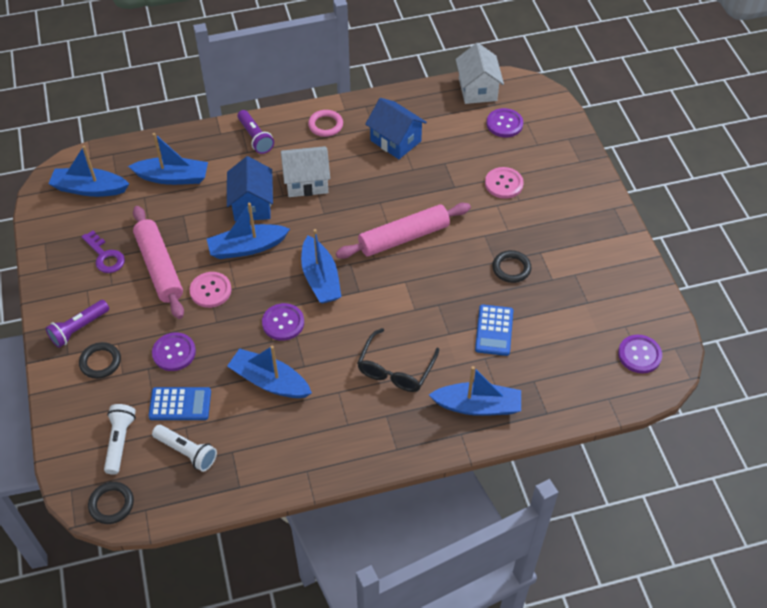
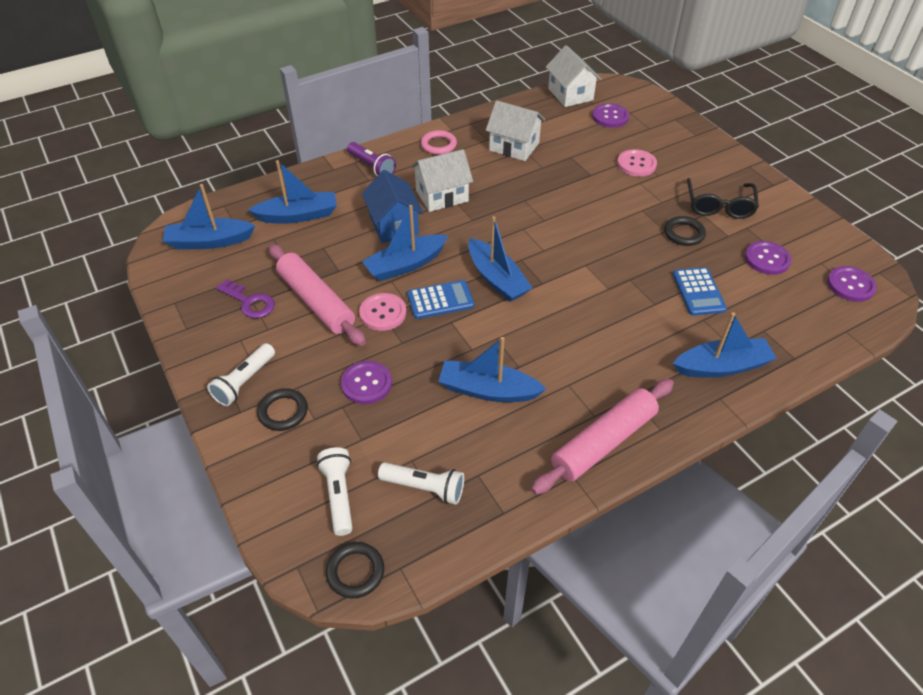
camera: 15 degrees left, 5 degrees down
(79, 329) = (244, 381): purple flashlight -> white flashlight
(180, 404) = (395, 437): blue calculator -> blue calculator (440, 300)
(283, 323) = (476, 328): purple button -> purple button (767, 259)
(395, 141) = (514, 146): blue house -> white house
(395, 369) = (618, 349): black glasses -> black glasses (719, 206)
(404, 238) = (564, 226): pink rolling pin -> pink rolling pin (603, 442)

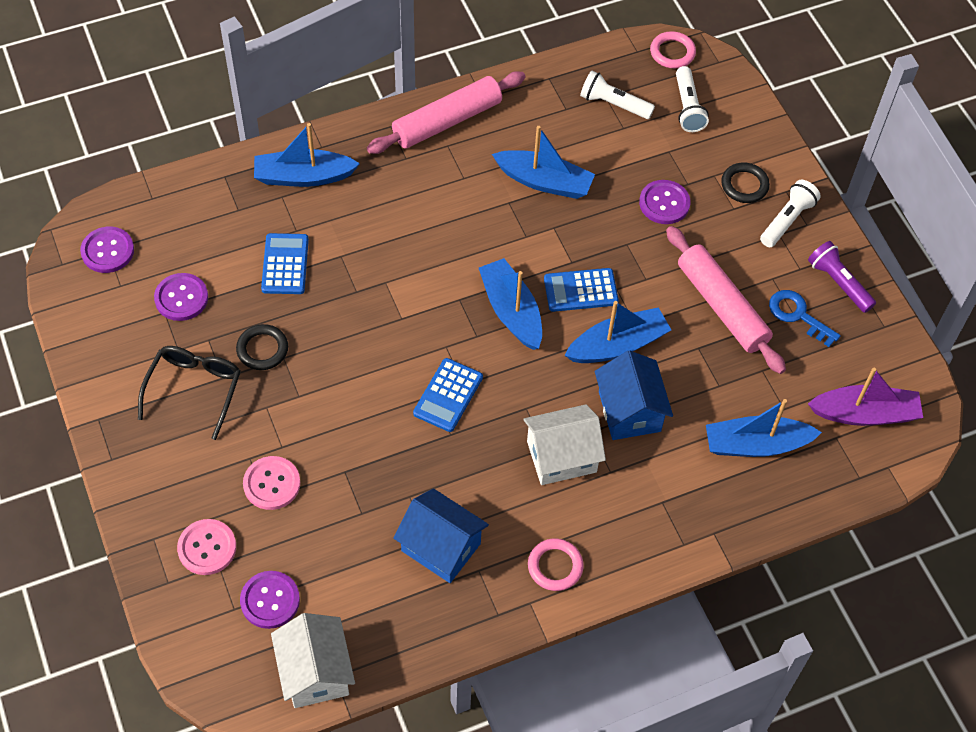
camera: 175 degrees left, 10 degrees up
(209, 241) = (865, 414): blue boat -> purple boat
(250, 302) = (797, 315): purple key -> blue key
(355, 572) = (672, 52): black ring -> pink ring
(372, 167) = (658, 530): purple flashlight -> purple flashlight (838, 283)
(383, 313) = (646, 282): pink button -> pink button (207, 548)
(514, 146) = (441, 547): white house -> blue house
(532, 221) = (448, 395): none -> blue calculator

